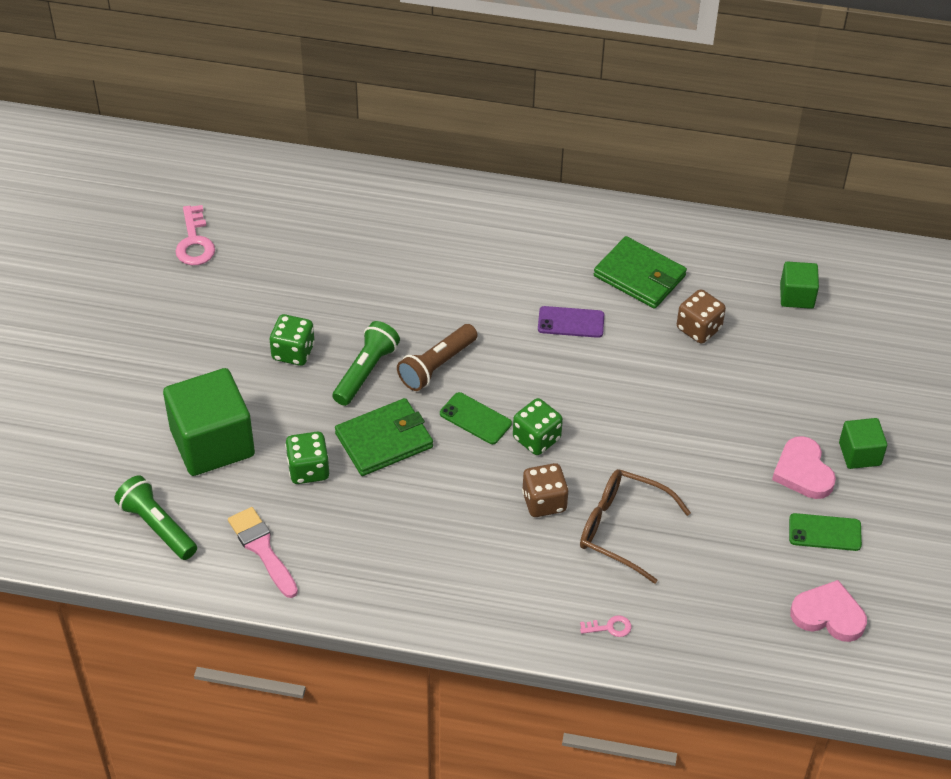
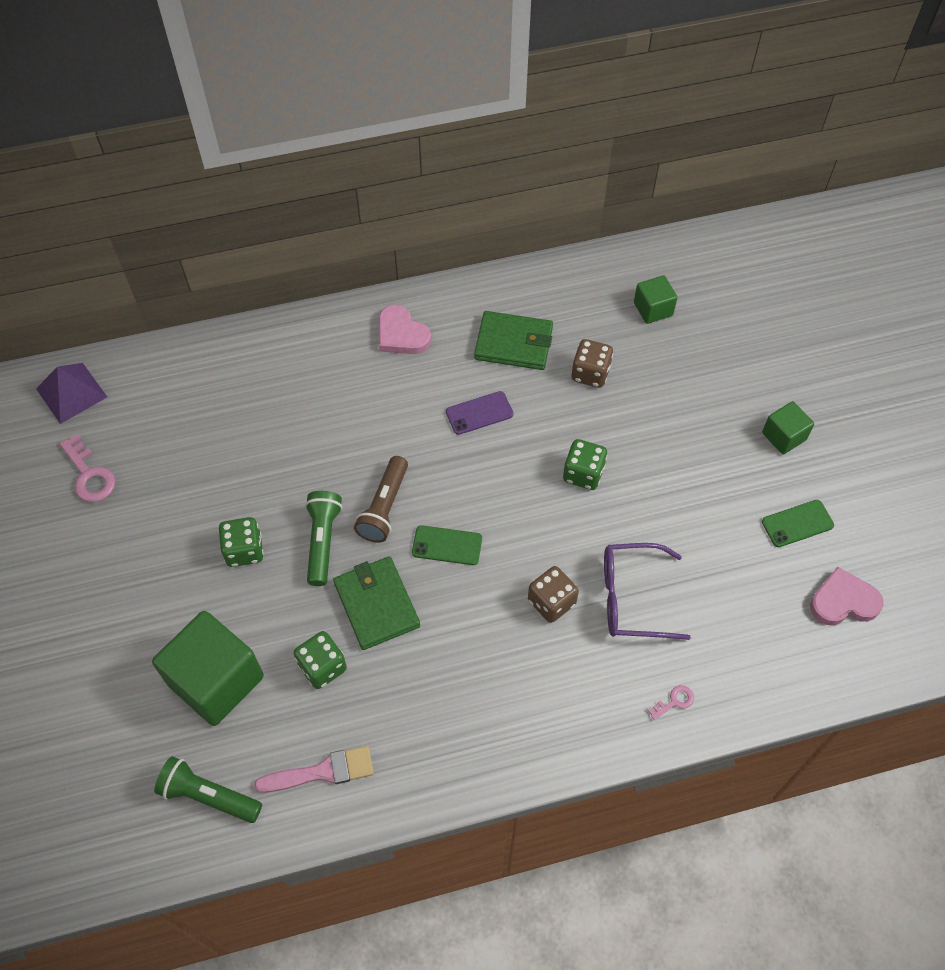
camera: 25 degrees left, 10 degrees up
(215, 171) = (71, 393): none -> purple pyramid
(262, 549) = (322, 771): pink brush -> pink brush turned 135 degrees clockwise
(384, 440) = (376, 604): green wallet -> green wallet turned 60 degrees counterclockwise
(536, 438) = (511, 541): green dice -> green dice (583, 474)
(621, 529) = (631, 598): brown glasses -> purple glasses
(803, 471) = (748, 473): pink heart -> pink heart (401, 334)

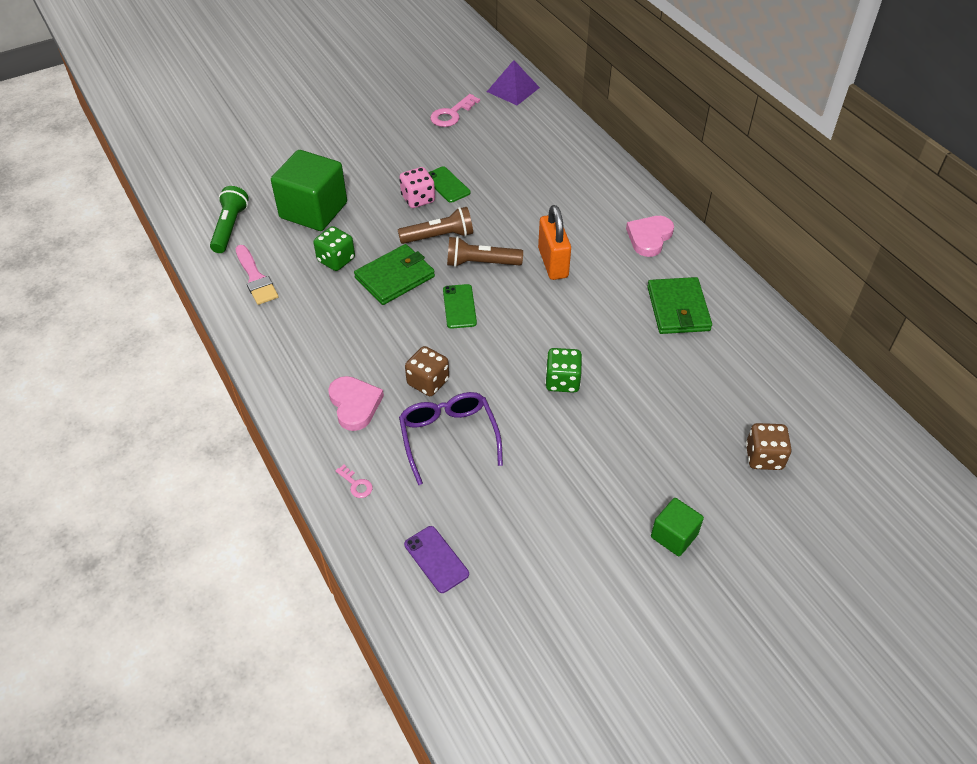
camera: 75 degrees right, 10 degrees down
(244, 550) = (418, 199): green dice -> pink dice
(323, 541) = (439, 236): green flashlight -> brown flashlight
(409, 435) = (553, 263): none -> orange padlock
(479, 413) = (594, 301): purple phone -> purple phone (436, 559)
(590, 373) = (673, 367): brown dice -> brown dice (764, 457)
(653, 309) = (774, 402): green cube -> none
(797, 524) = (573, 561): green phone -> green phone (446, 185)
(843, 601) = (497, 613): pink heart -> pink heart (355, 404)

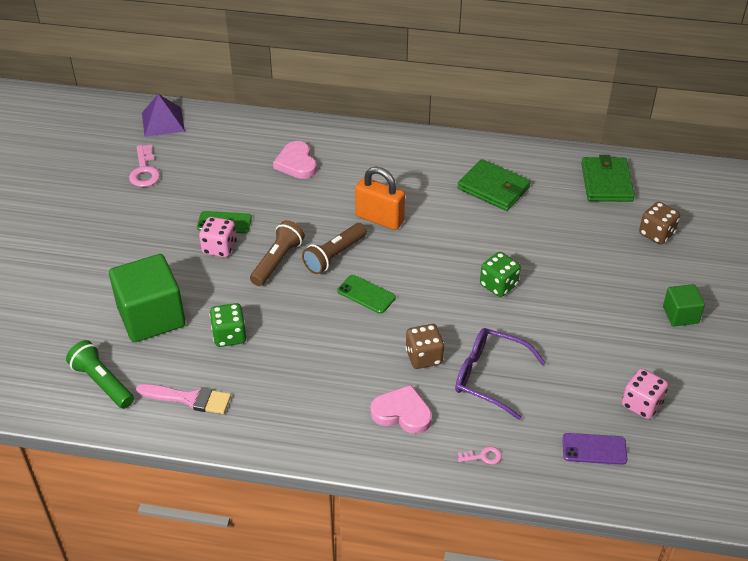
camera: 50 degrees left, 5 degrees down
(395, 277) = (292, 312): green wallet -> green wallet (606, 182)
(525, 566) = (641, 404): none -> pink dice
(649, 237) = (412, 157): pink heart -> pink heart (296, 163)

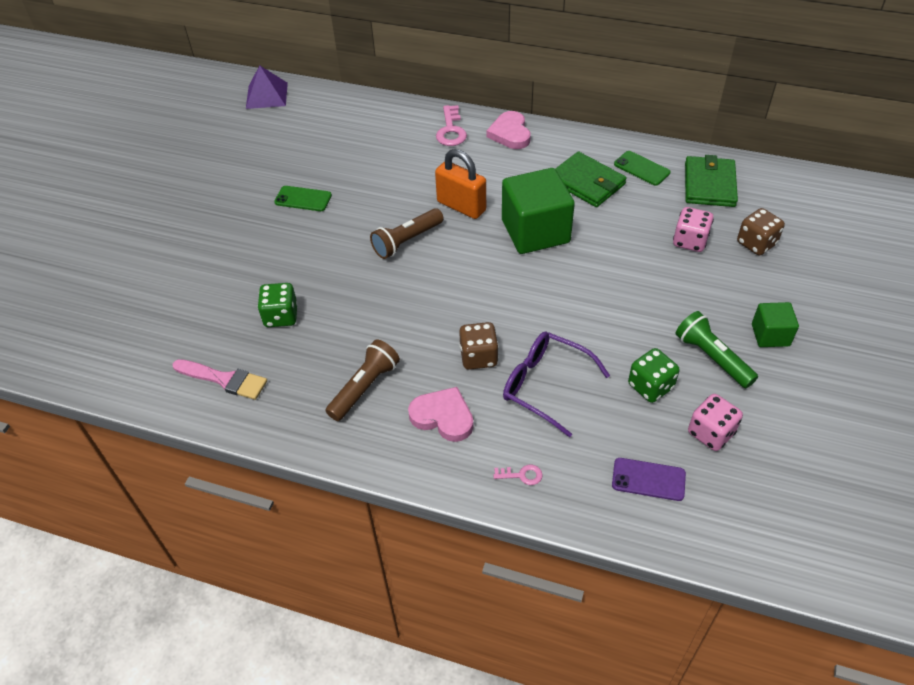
camera: 10 degrees right, 5 degrees up
(102, 382) = (142, 354): green flashlight -> green flashlight (712, 357)
(144, 171) = (237, 142): pink key -> pink key (451, 130)
(151, 317) = (207, 290): green cube -> green cube (535, 231)
(219, 248) = (292, 224): pink dice -> pink dice (690, 241)
(277, 261) = (347, 242): brown flashlight -> brown flashlight (365, 387)
(296, 163) = (388, 144): pink heart -> pink heart (510, 133)
(366, 294) = (431, 284): green phone -> green phone (641, 168)
(498, 285) = (573, 285): green dice -> green dice (650, 386)

